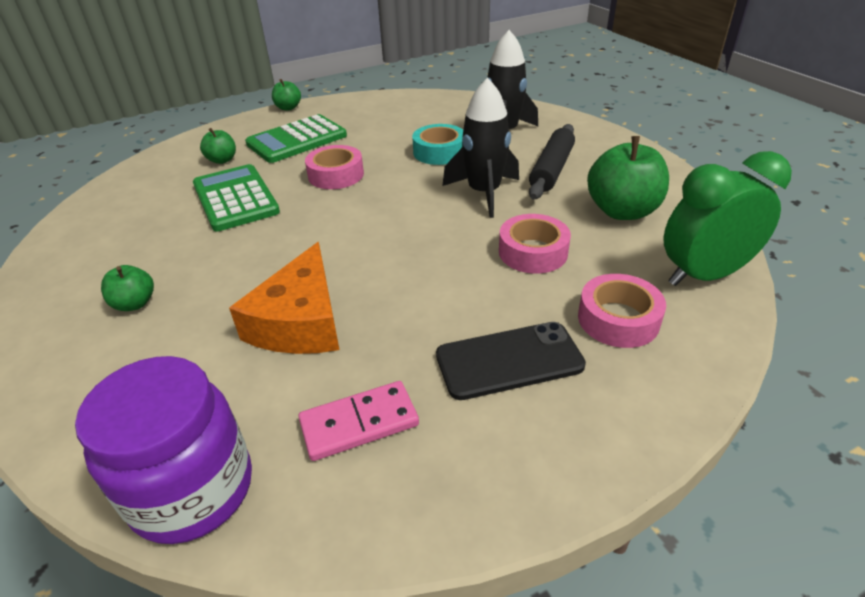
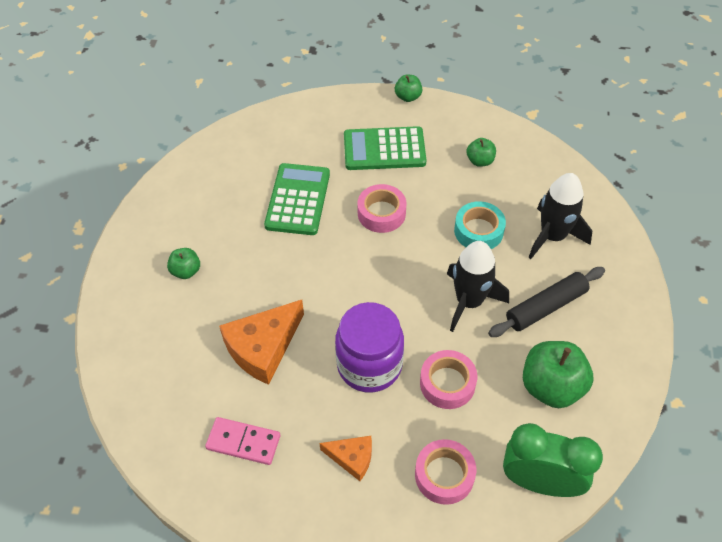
camera: 35 degrees right, 15 degrees up
(193, 490) = (147, 426): purple jar -> purple jar (369, 365)
(222, 160) = (316, 145): green apple -> green apple (480, 161)
(509, 360) = (352, 458): black phone -> orange cheese

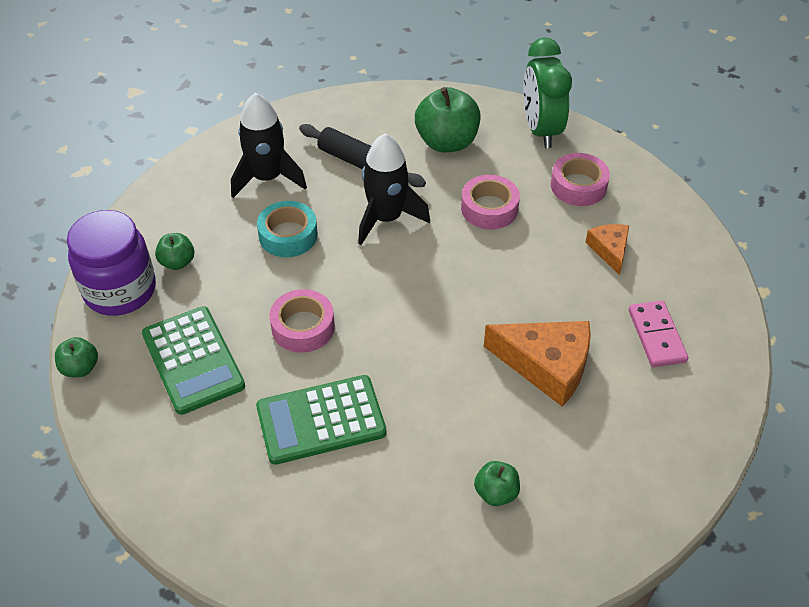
camera: 115 degrees left, 5 degrees down
(369, 365) = (508, 270): purple jar -> purple jar (120, 290)

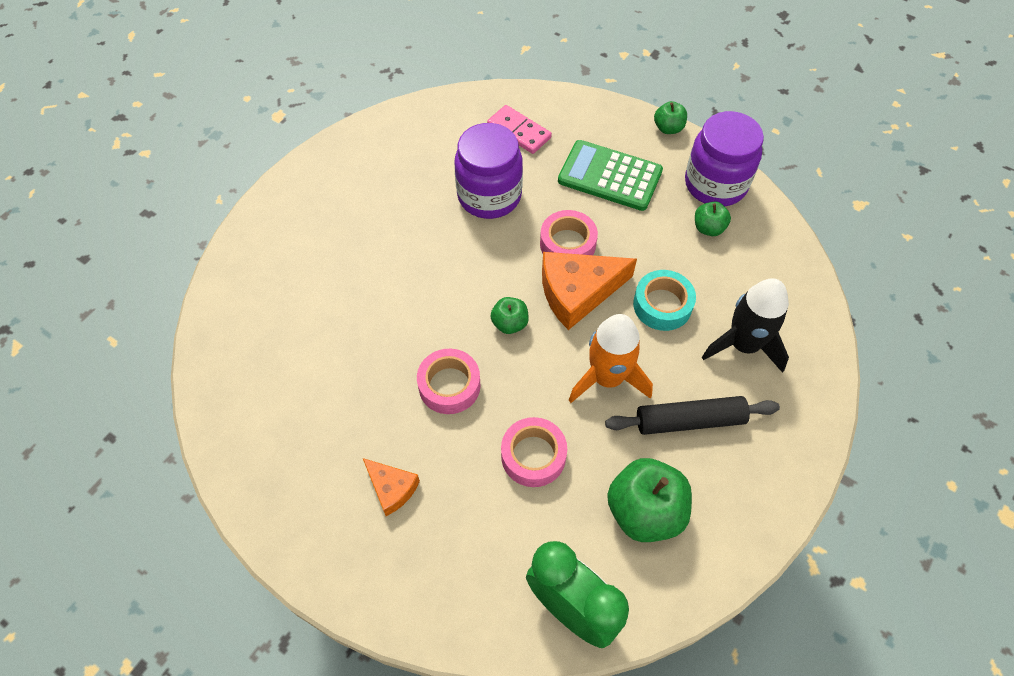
camera: 140 degrees right, 10 degrees up
(321, 420) = (489, 196): green calculator -> purple jar
(386, 218) = (607, 378): black rocket -> orange rocket
(496, 493) = (339, 226): green apple -> green apple (509, 323)
(546, 365) = (369, 335): orange cheese -> orange cheese (578, 292)
(578, 186) = (474, 551): pink tape -> pink tape (449, 385)
(656, 336) = (297, 422): pink domino -> pink domino (519, 131)

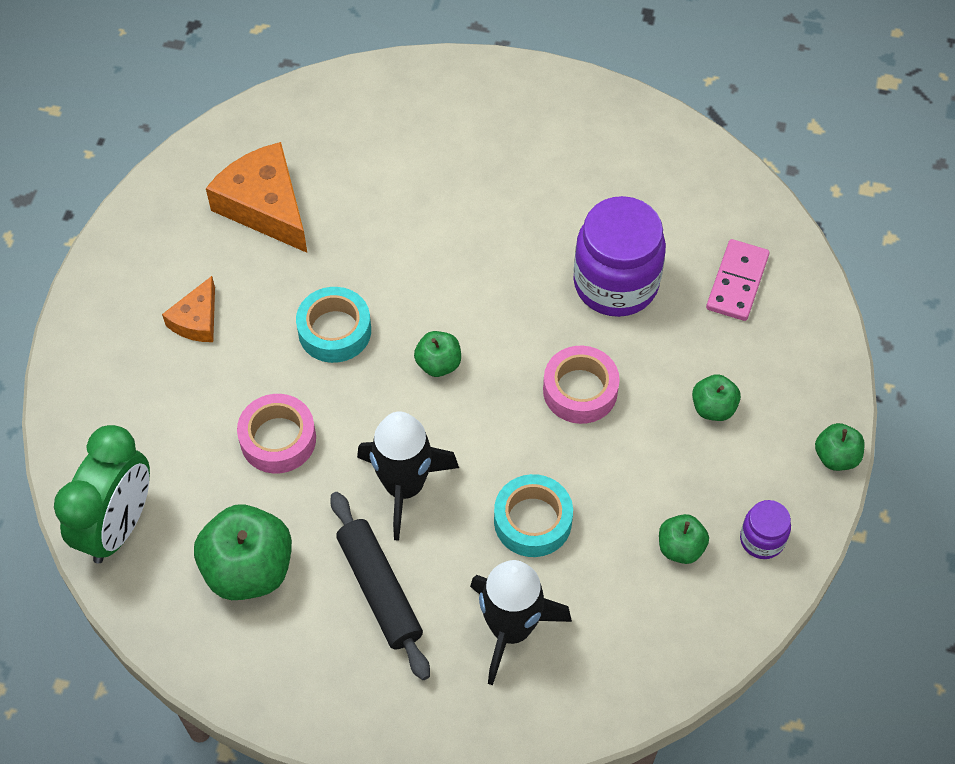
camera: 70 degrees right, 0 degrees up
(449, 385) = (334, 331): pink tape -> turquoise tape
(578, 292) = (512, 422): orange cheese -> orange cheese (265, 206)
(607, 378) = (404, 486): orange rocket -> black rocket
(610, 176) = (713, 408): green calculator -> green apple
(715, 184) = (762, 539): purple jar -> purple jar, size x0.49

